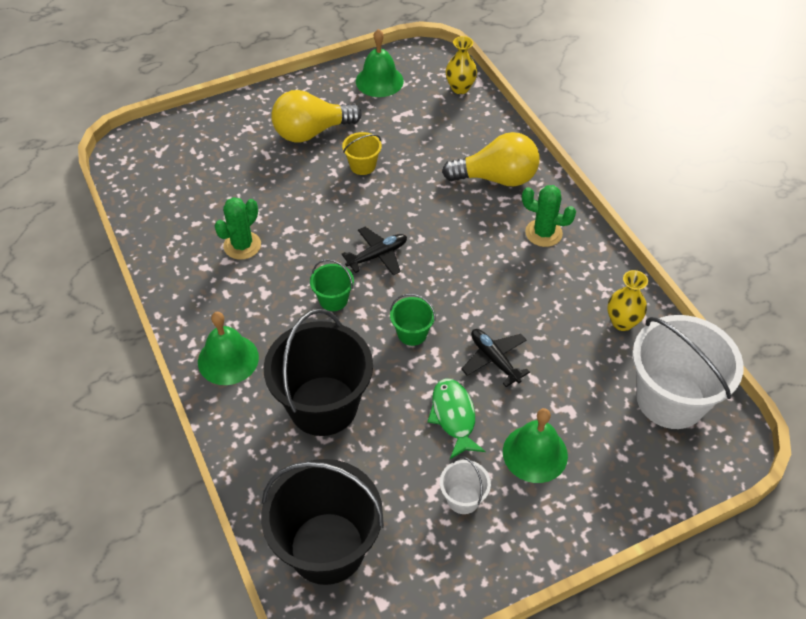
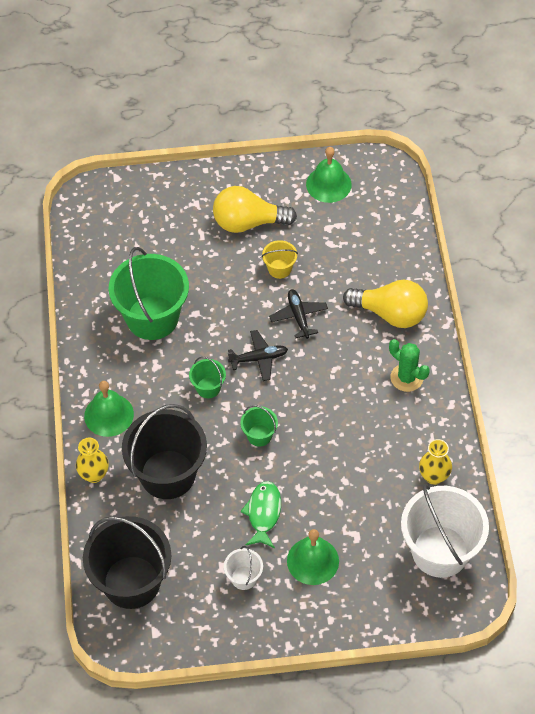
camera: 20 degrees right, 5 degrees up
(242, 245) = (152, 318): green cactus -> green bucket
(460, 88) = (398, 212): yellow vase -> yellow vase (94, 475)
(494, 359) = (315, 477): black plane -> black plane (298, 316)

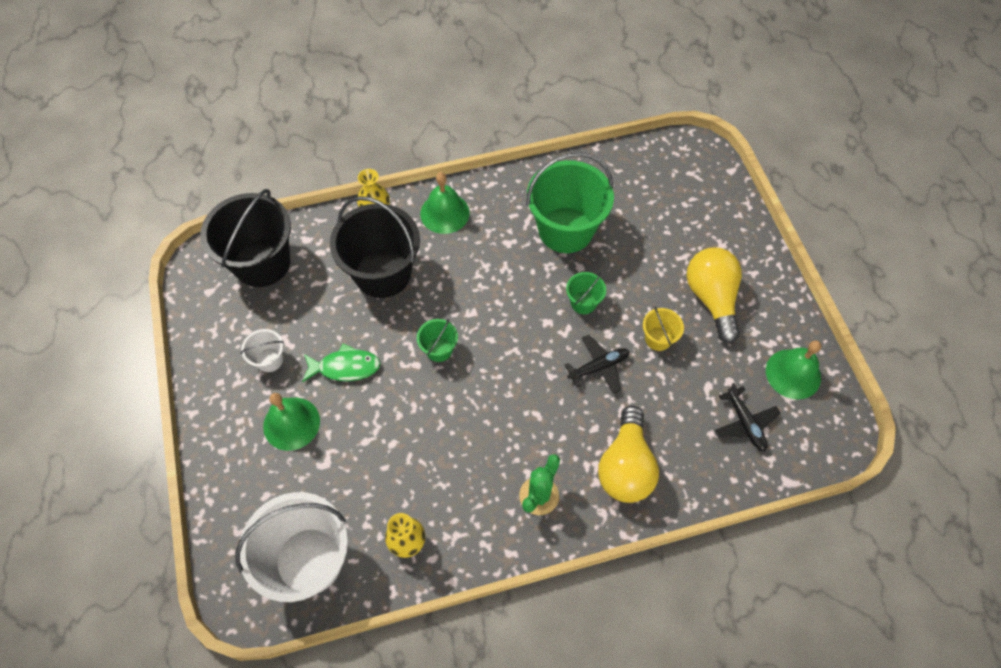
camera: 80 degrees right, 5 degrees up
(208, 388) = (490, 293): green bucket -> green bucket (583, 303)
(259, 358) = (535, 335): black plane -> black plane (745, 423)

